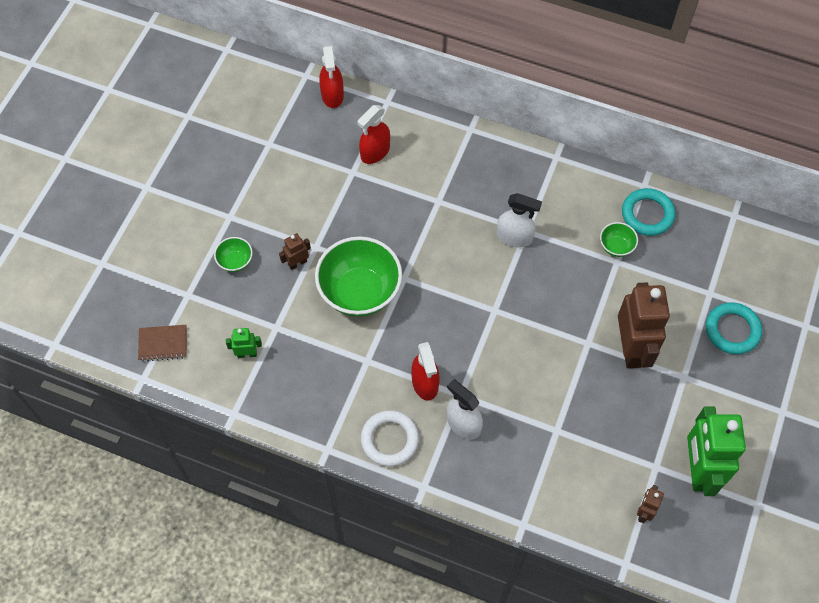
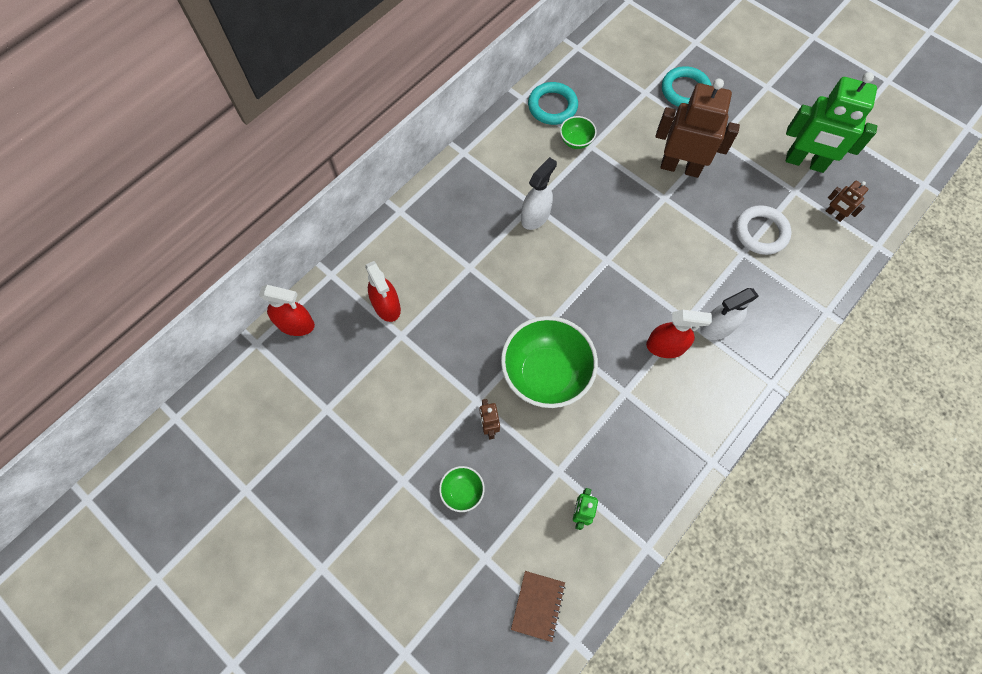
camera: 70 degrees left, 5 degrees up
(389, 440) = (717, 399): white ring -> white ring (761, 232)

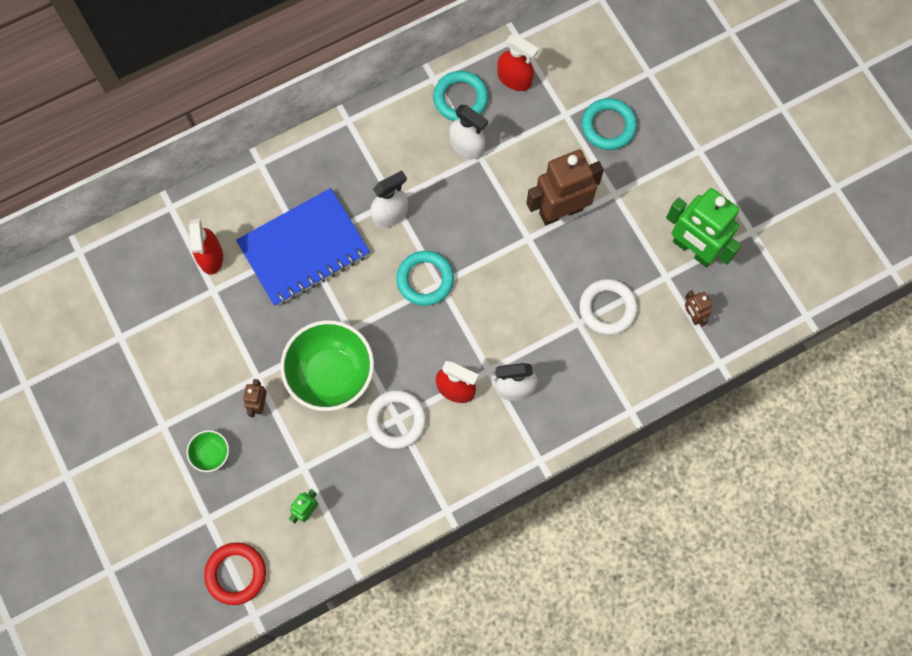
camera: 20 degrees right, 5 degrees up
(296, 324) = (121, 246): red spray bottle -> red spray bottle (514, 79)
(471, 270) = (304, 249): none -> blue notebook
(538, 605) = (236, 574): brown notebook -> red ring
(576, 141) = (467, 146): green bowl -> white spray bottle
(592, 261) = (425, 279): none -> turquoise ring
(625, 394) = (396, 420): none -> white ring
(680, 167) = (560, 211): brown robot -> brown robot turned 60 degrees counterclockwise

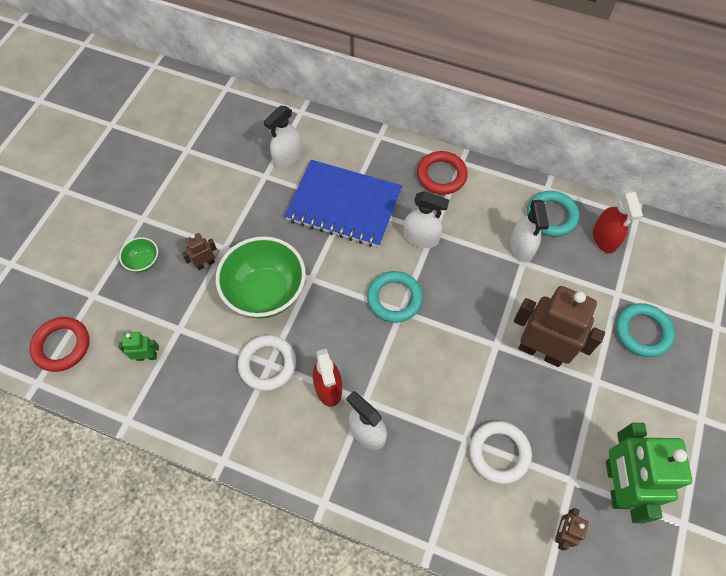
camera: 50 degrees right, 10 degrees down
(210, 257) = (287, 157): red spray bottle -> white spray bottle
(346, 147) = (441, 175): none -> red ring

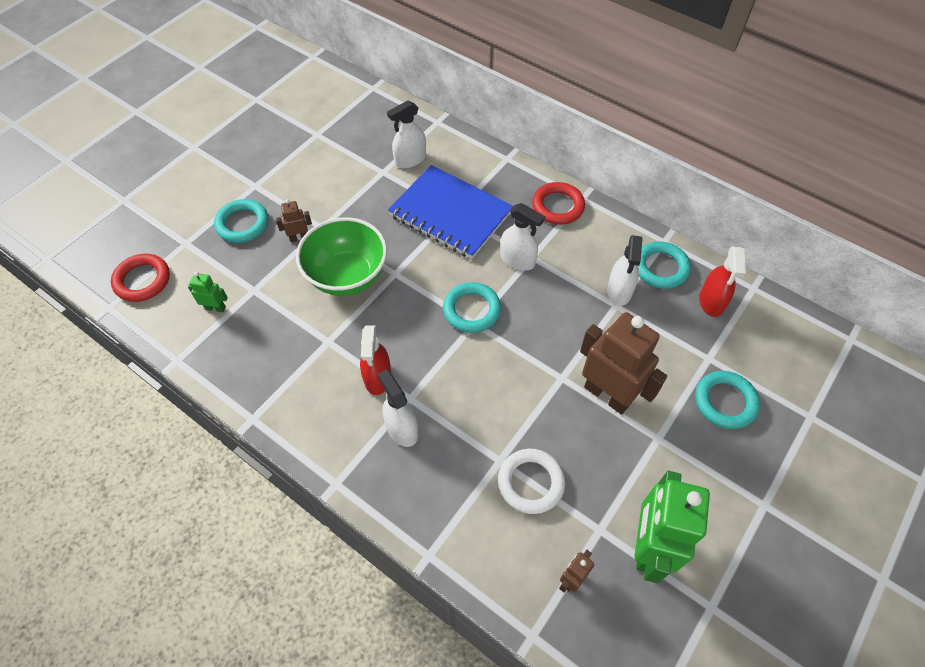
camera: 15 degrees right, 5 degrees down
(143, 262) = (242, 224): green bowl -> turquoise ring
(267, 364) = (326, 341): white ring -> none

